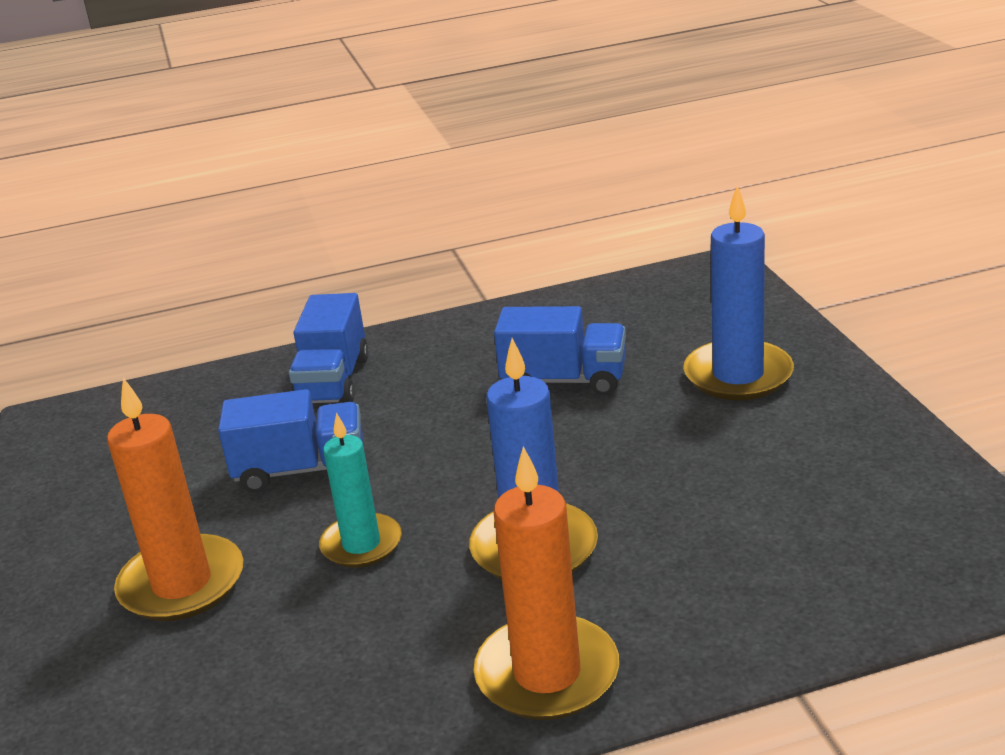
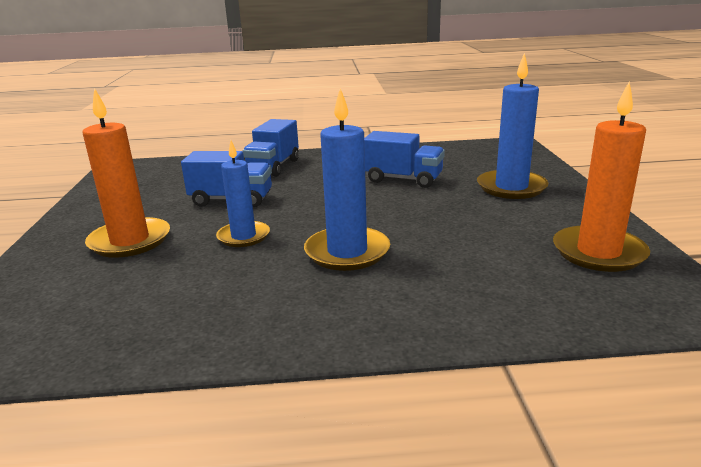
camera: 10 degrees right, 5 degrees down
(361, 544) = (243, 236): turquoise candle -> blue candle
(547, 673) = (322, 320): orange candle -> orange candle (598, 252)

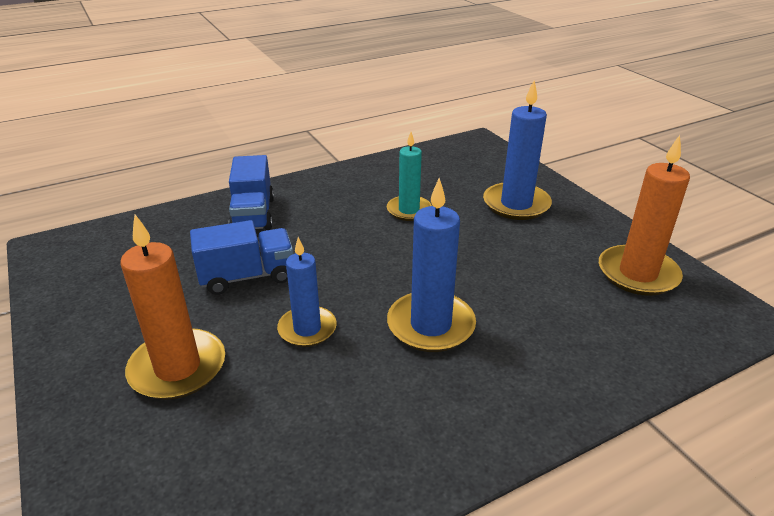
camera: 25 degrees left, 10 degrees up
(403, 179) = (409, 210): blue truck -> turquoise candle

